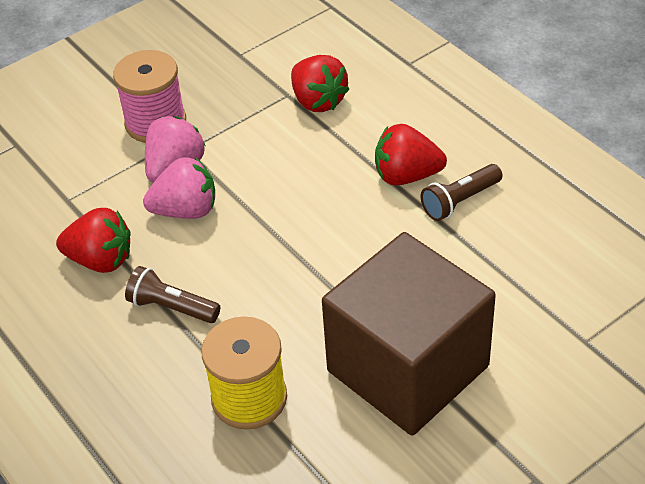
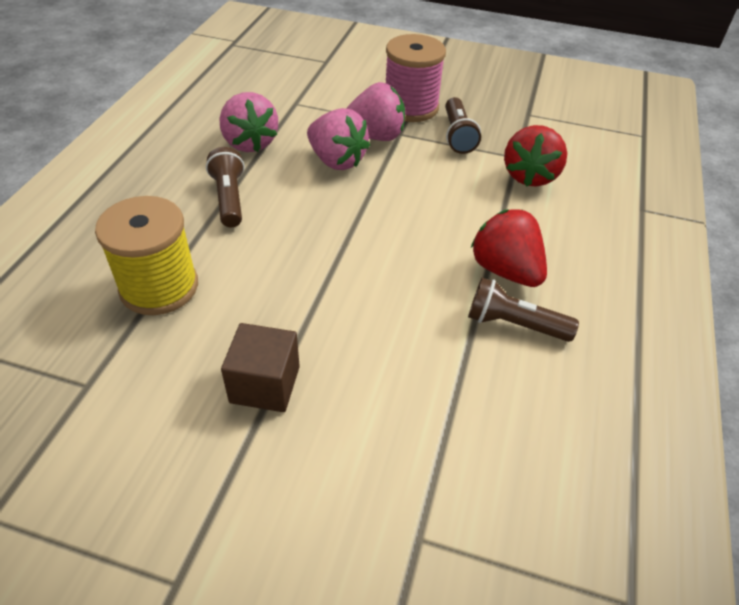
camera: 50 degrees right, 0 degrees up
(101, 260) = (250, 143): red strawberry -> pink strawberry
(226, 114) = (457, 135): none -> brown flashlight
(408, 368) = (265, 384): brown cube -> brown cube, size x0.42

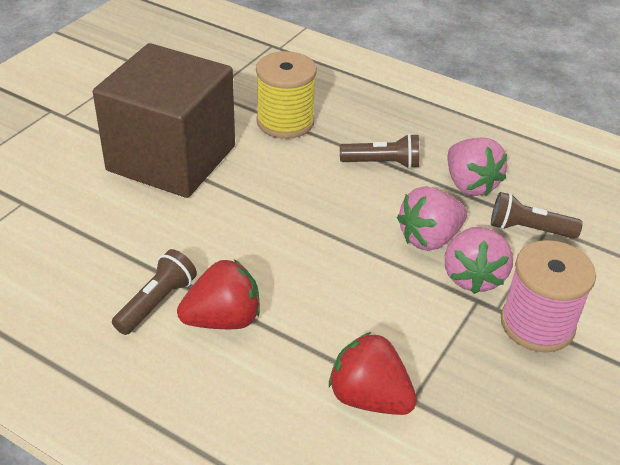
camera: 105 degrees right, 5 degrees down
(250, 143) = (470, 184): pink strawberry -> pink strawberry turned 105 degrees counterclockwise
(265, 384) = (171, 158): brown cube -> brown cube, size x2.36
(457, 135) = (467, 353): brown flashlight -> brown flashlight (528, 229)

